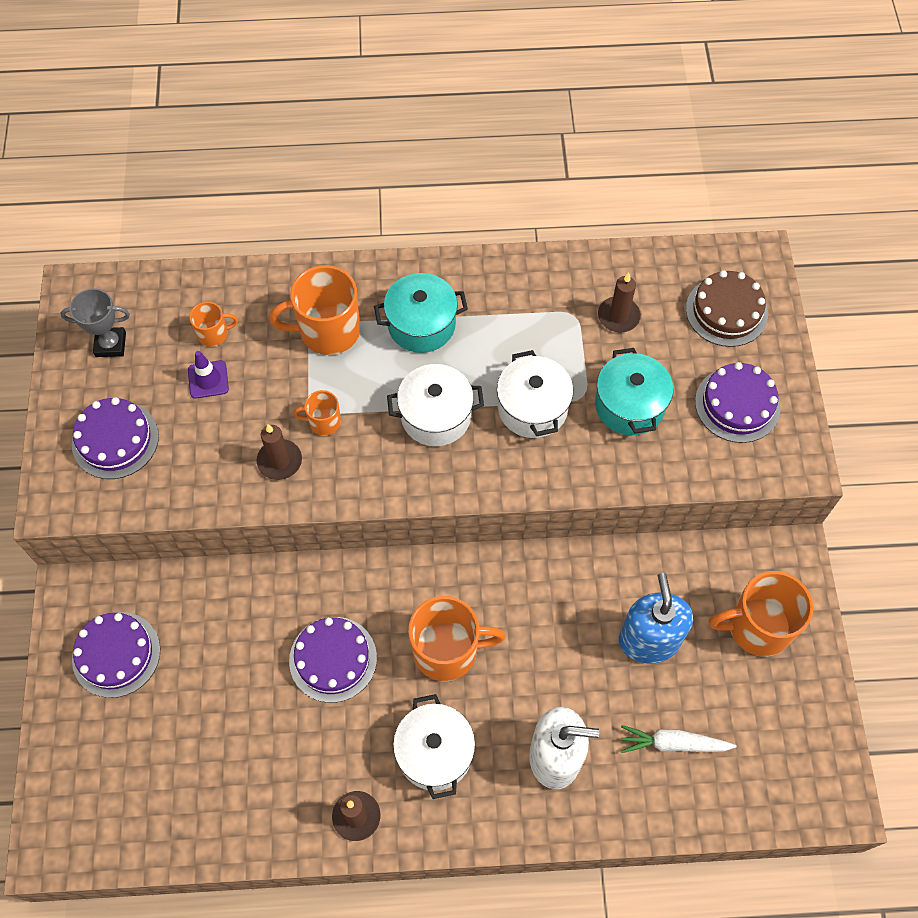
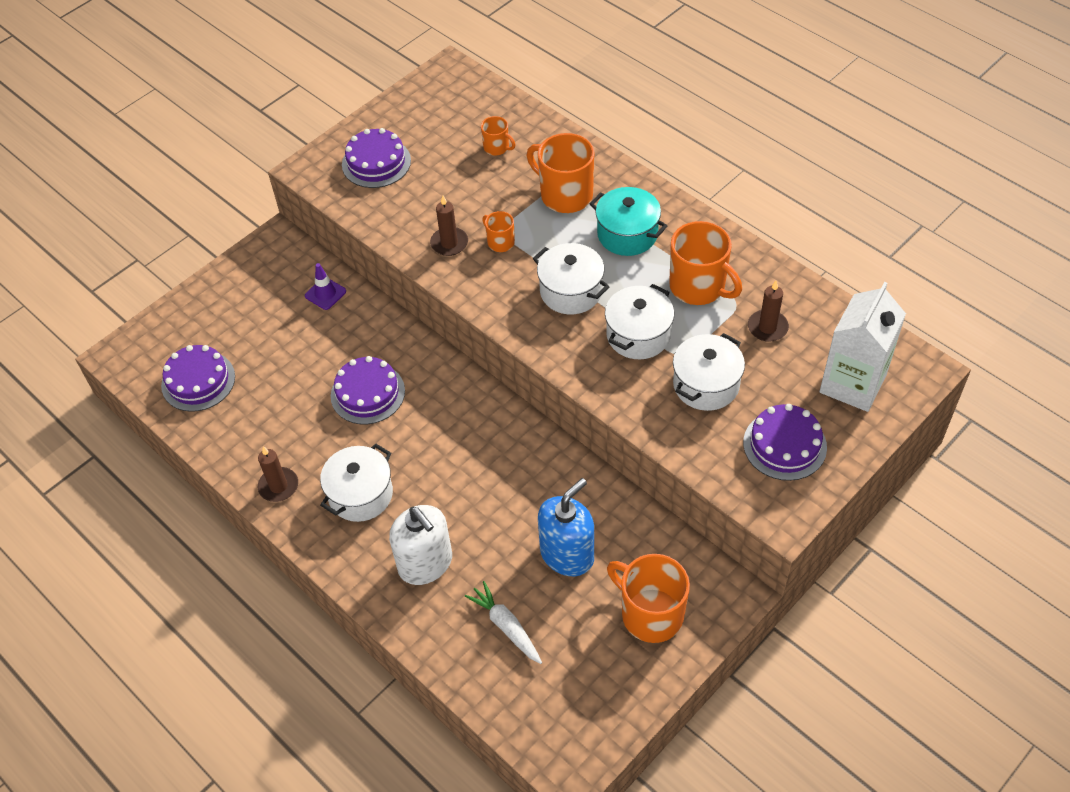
camera: 50 degrees right, 10 degrees down
(110, 344) = (434, 111): grey trophy -> none
(116, 654) = (262, 290): purple cake -> purple cake (198, 381)
(208, 379) = (463, 169): purple traffic cone -> purple traffic cone (325, 294)
(447, 650) = (436, 447): orange mug -> orange mug (698, 287)
(629, 405) = (706, 384): turquoise pot -> white pot
(726, 311) = (852, 384): brown cake -> white carton

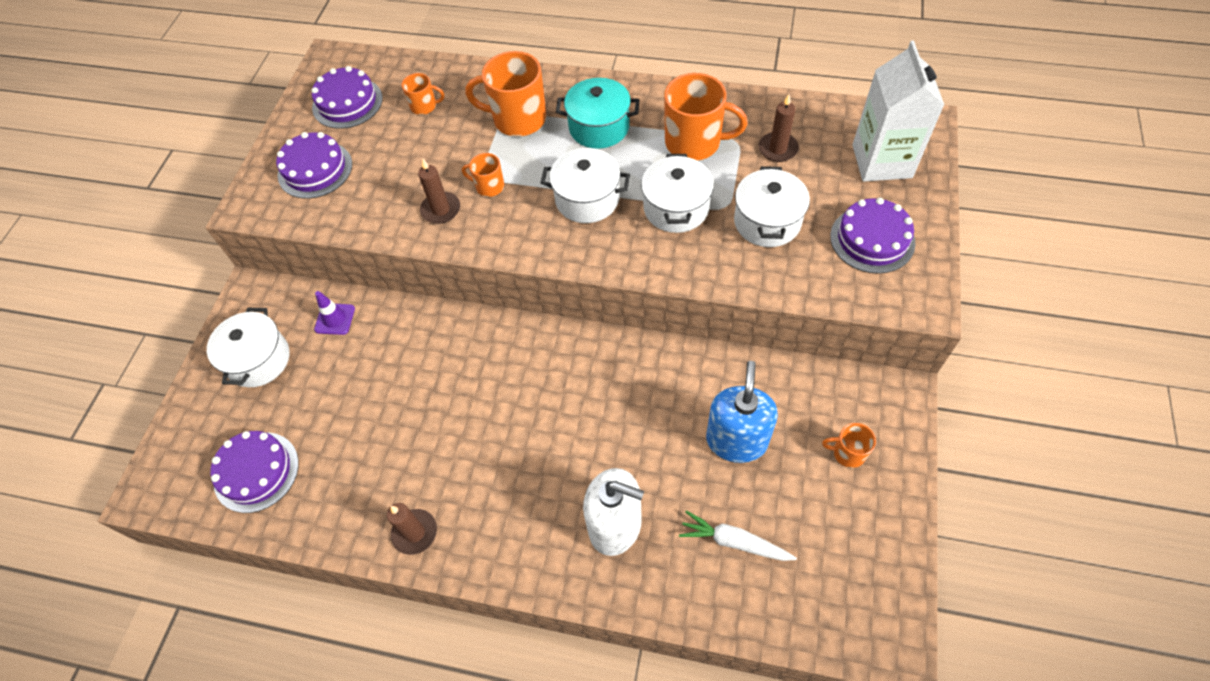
camera: 30 degrees left, 5 degrees up
(360, 494) = (504, 494): white pot -> white pot (258, 360)
(367, 393) = (442, 392): purple cake -> purple cake (347, 103)
(650, 614) = (848, 453): orange mug -> orange mug, size x0.51

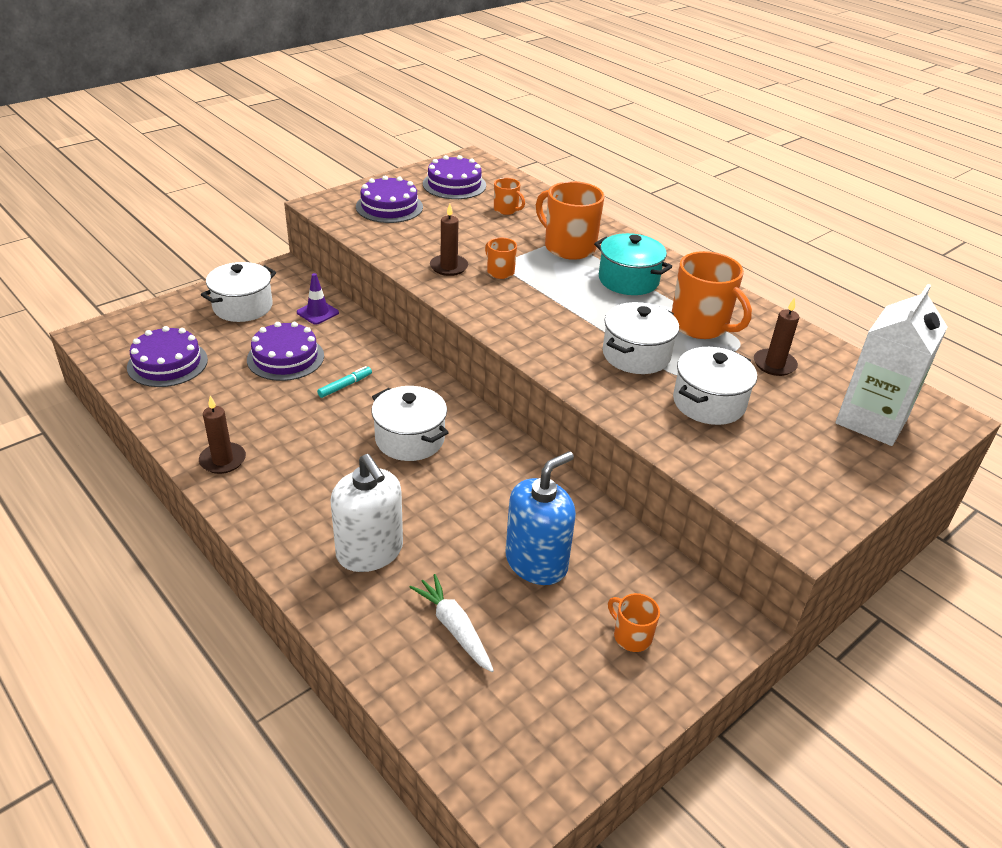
camera: 30 degrees right, 20 degrees down
(438, 382) = (345, 386): none -> turquoise marker
(587, 199) = (567, 314): white pot -> white pot (410, 439)
(872, 239) = (799, 465): purple cake -> purple cake (285, 357)

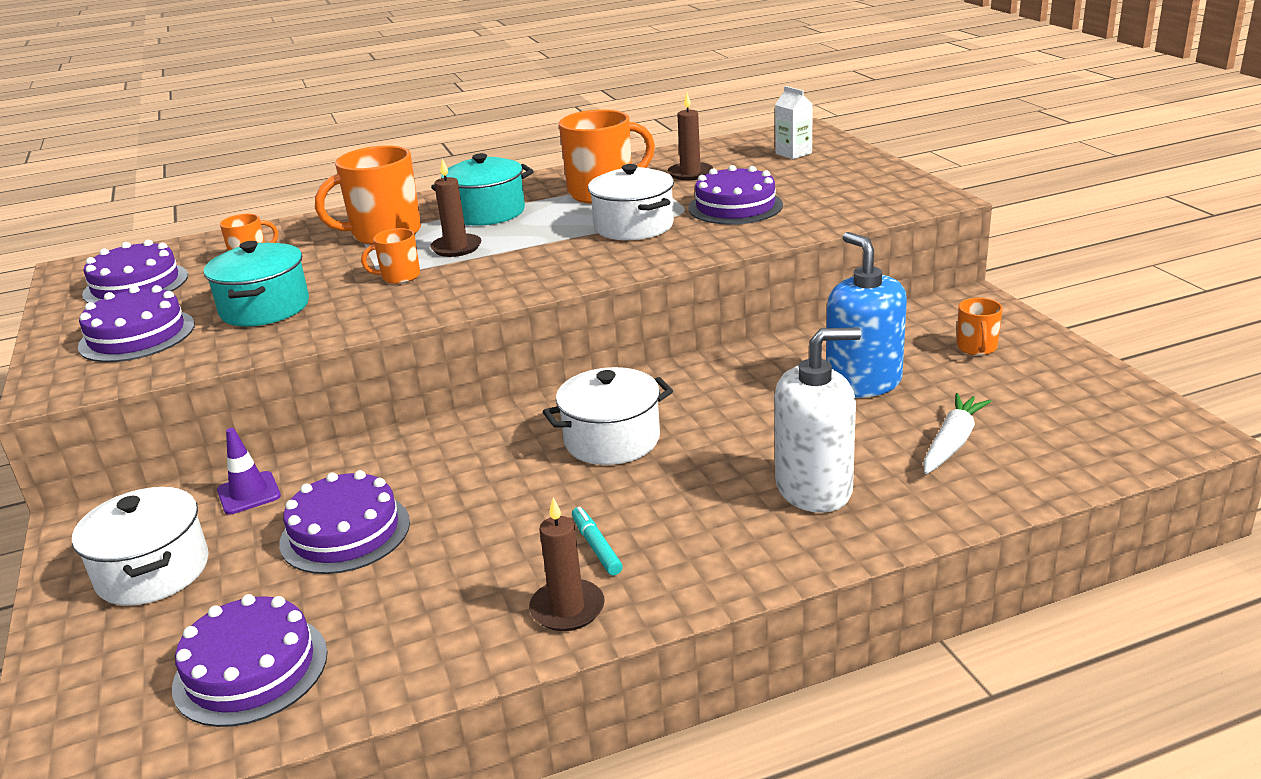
camera: 65 degrees left, 10 degrees down
(345, 386) = (460, 482): turquoise marker -> turquoise marker (596, 547)
(436, 236) = (265, 308): none -> turquoise pot
(449, 267) = (354, 307): brown candle -> brown candle (456, 248)
(454, 628) = (952, 443): white carrot -> white carrot turned 135 degrees clockwise
(631, 636) = (976, 348): orange mug -> orange mug turned 60 degrees counterclockwise
(708, 403) = (735, 206): white pot -> purple cake
(871, 420) = (793, 153): white carton -> white carton, size x0.48

